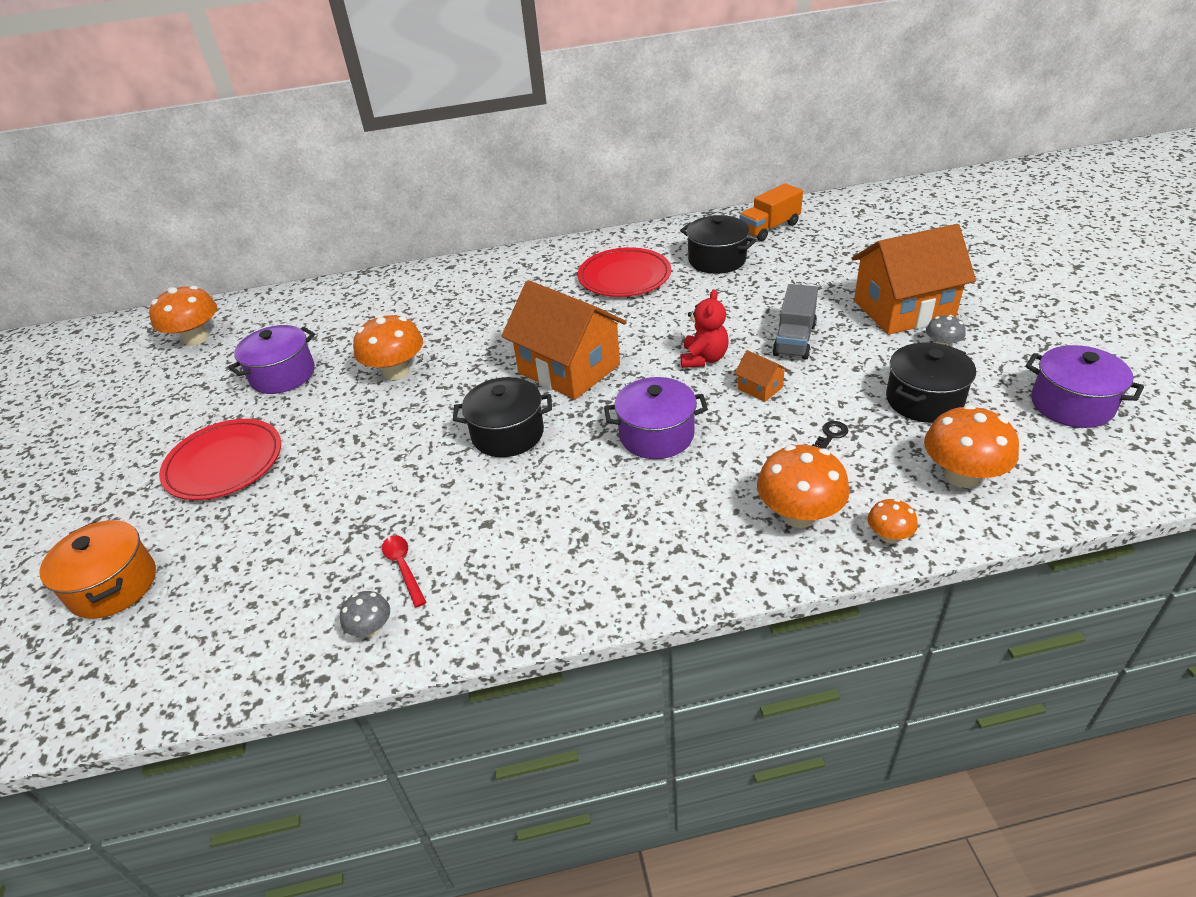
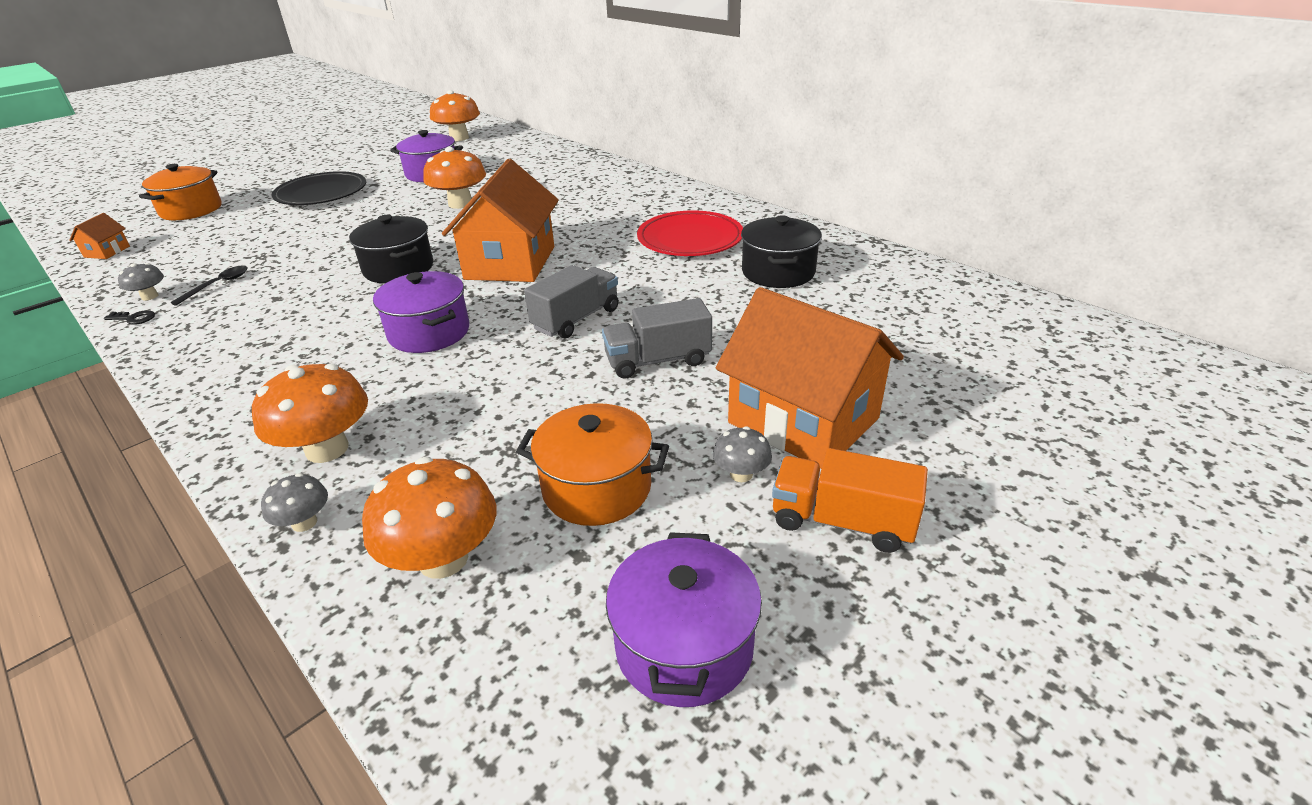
camera: 55 degrees right, 5 degrees down
(224, 463) = (321, 193): red plate -> black plate
(403, 567) = (218, 285): red spoon -> black spoon
(703, 359) = (576, 319): red teddy bear -> grey truck
(760, 388) = (544, 365): orange house -> orange house (107, 252)
(769, 228) = (889, 281): orange truck -> orange truck (842, 522)
(831, 435) = (481, 434): black key -> black key (134, 318)
(888, 536) = (304, 523): orange mushroom -> grey mushroom
(924, 400) = (597, 488): black pot -> orange pot

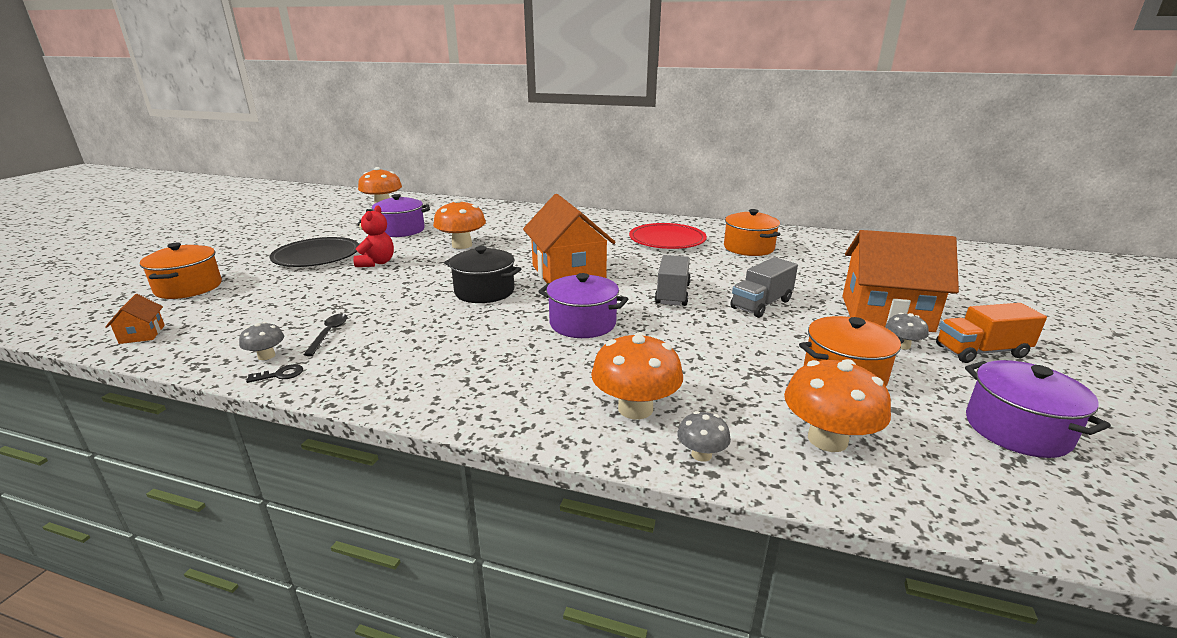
camera: 30 degrees left, 10 degrees down
(357, 211) = (377, 263): none -> red teddy bear
(778, 272) = (748, 248): black pot -> orange pot

